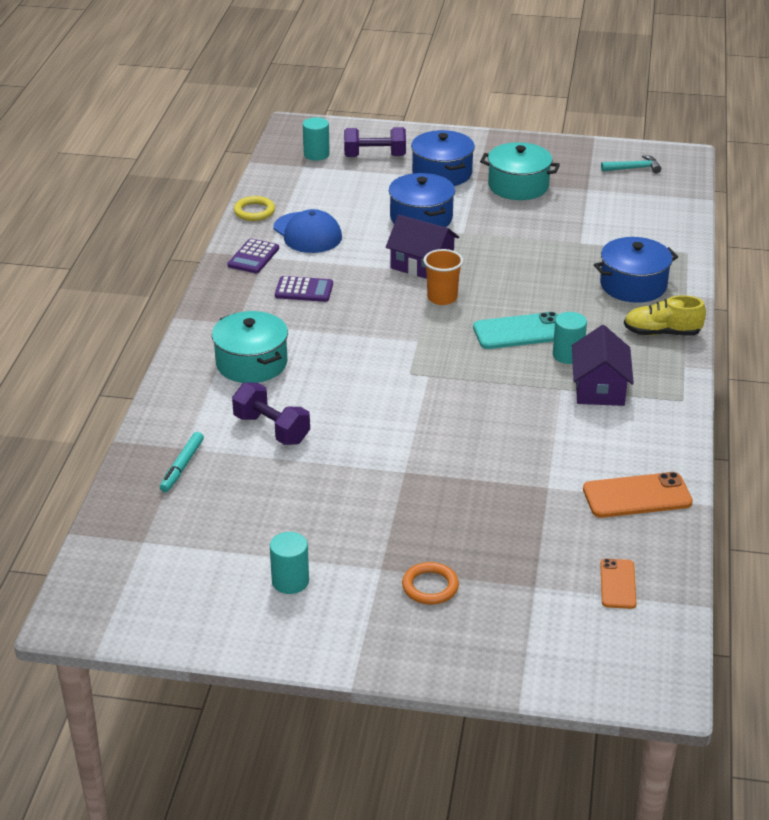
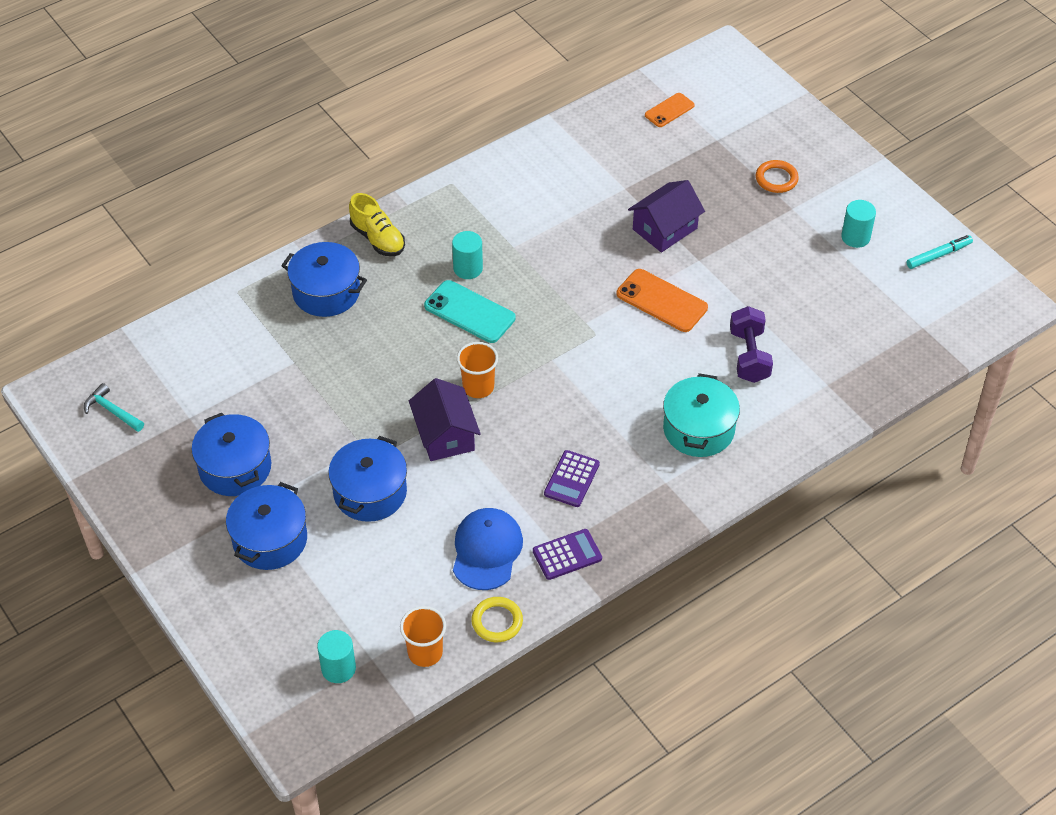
camera: 135 degrees left, 15 degrees up
(182, 466) = (843, 369): turquoise marker -> turquoise marker (938, 255)
(277, 181) = (425, 652): none -> orange cup
(304, 290) = (571, 479): purple calculator -> purple calculator turned 120 degrees counterclockwise
(374, 156) = (291, 618): purple dumbbell -> none
(518, 186) = (235, 467): turquoise pot -> blue pot
(599, 388) = (488, 229): purple house -> purple house (665, 229)
(637, 496) = (581, 147): orange phone -> orange phone (661, 301)

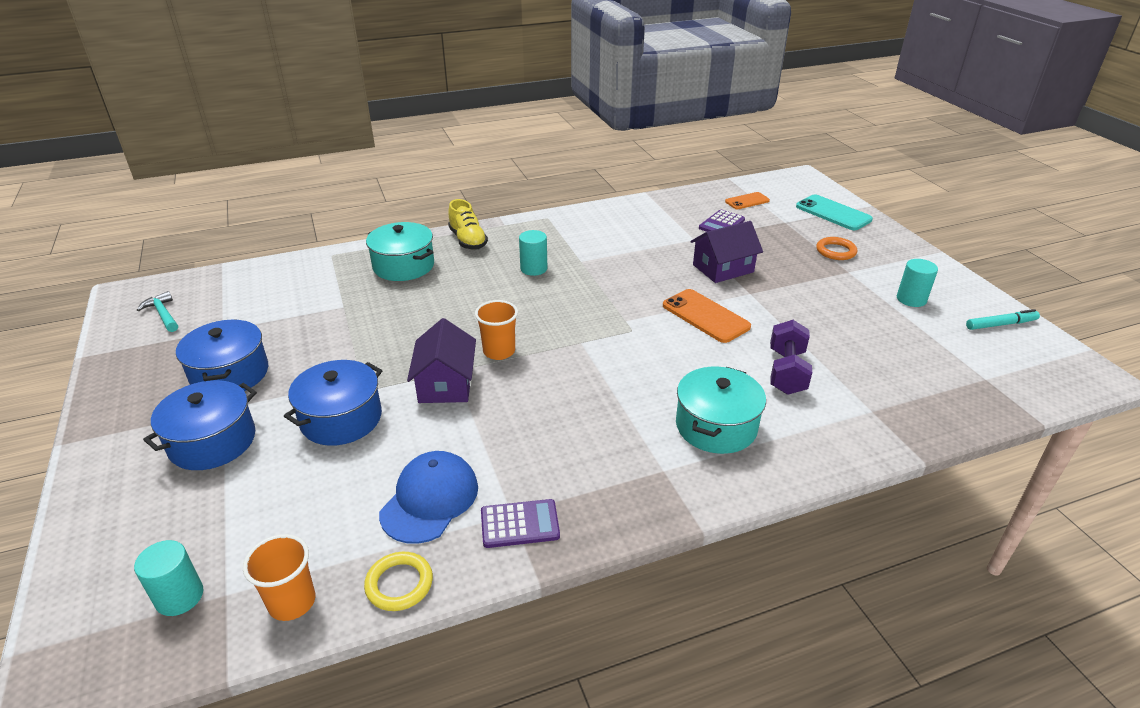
camera: 15 degrees right, 15 degrees down
(326, 292) = (403, 266): blue pot -> turquoise pot
(469, 312) = (520, 297): turquoise phone -> turquoise phone (833, 213)
(571, 479) = (558, 447): purple calculator -> purple calculator (721, 224)

